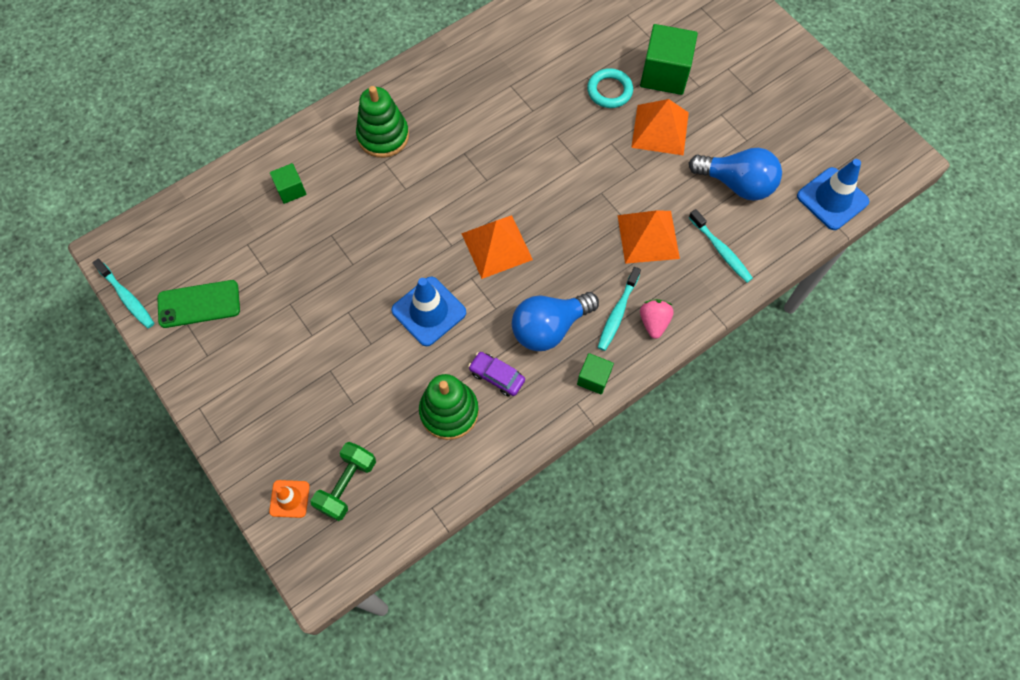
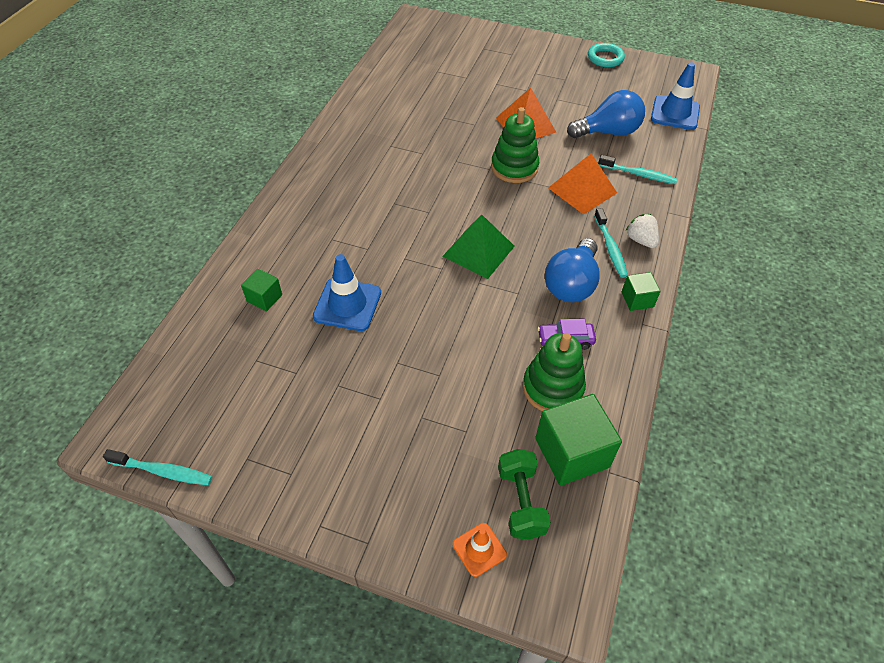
camera: 35 degrees left, 15 degrees down
(199, 304) = (247, 434): green phone -> none
(383, 136) = (316, 222): green stacking toy -> green stacking toy (514, 167)
(429, 311) = (467, 324): blue traffic cone -> blue traffic cone (347, 304)
(496, 246) = (478, 251): orange pyramid -> green pyramid
(609, 91) = (468, 118): turquoise ring -> turquoise ring (605, 58)
(654, 322) = (641, 240): pink strawberry -> white strawberry
(664, 74) = (496, 93): green cube -> green cube (572, 453)

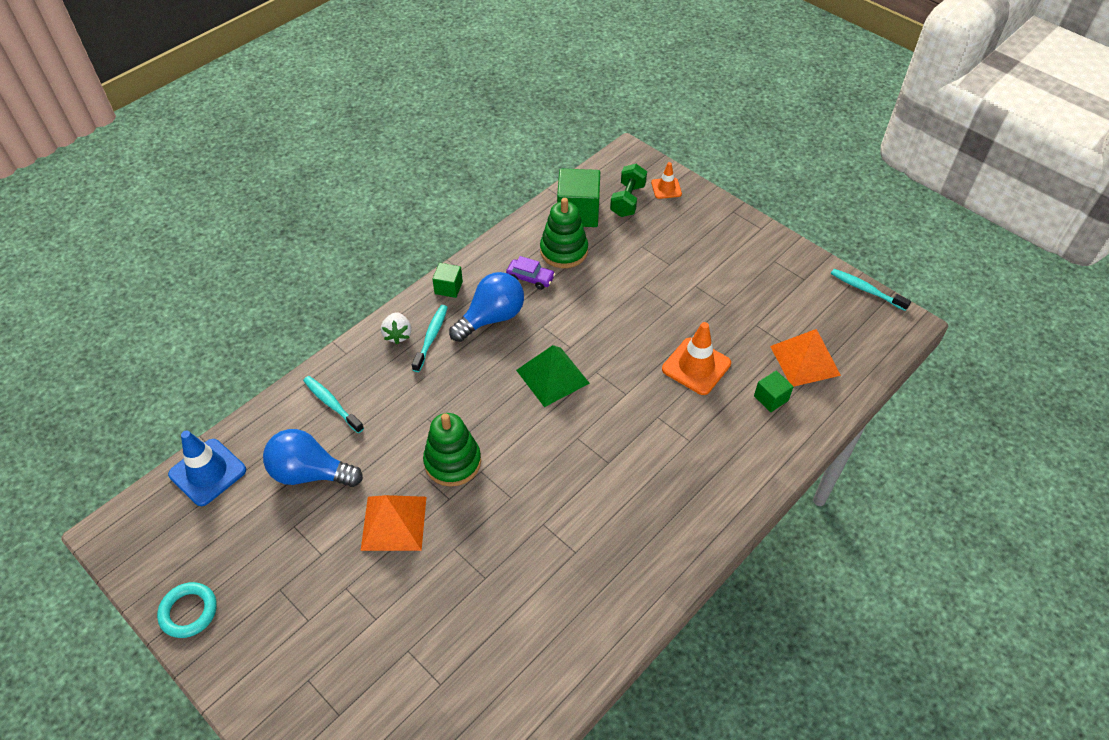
camera: 155 degrees left, 0 degrees up
(347, 304) = (696, 366): blue traffic cone -> orange traffic cone
(582, 190) = (405, 406): orange pyramid -> orange pyramid (805, 360)

